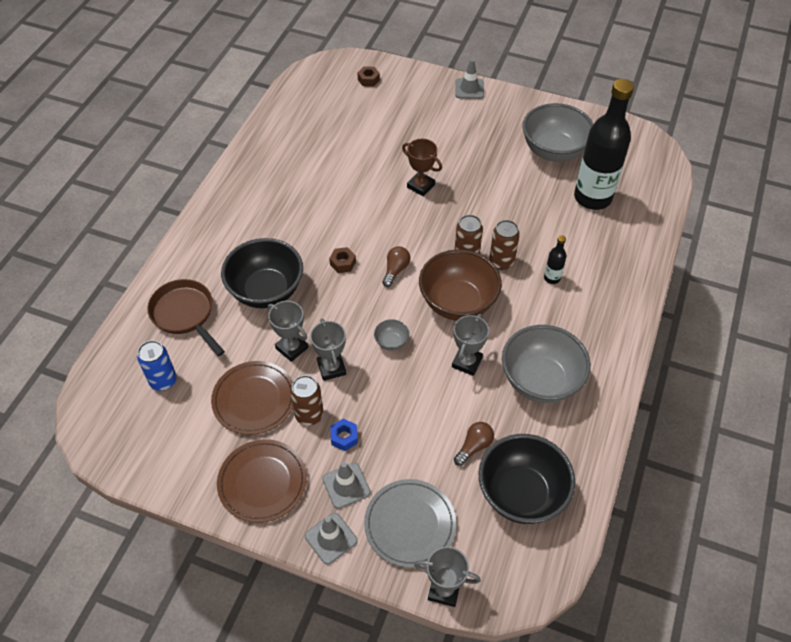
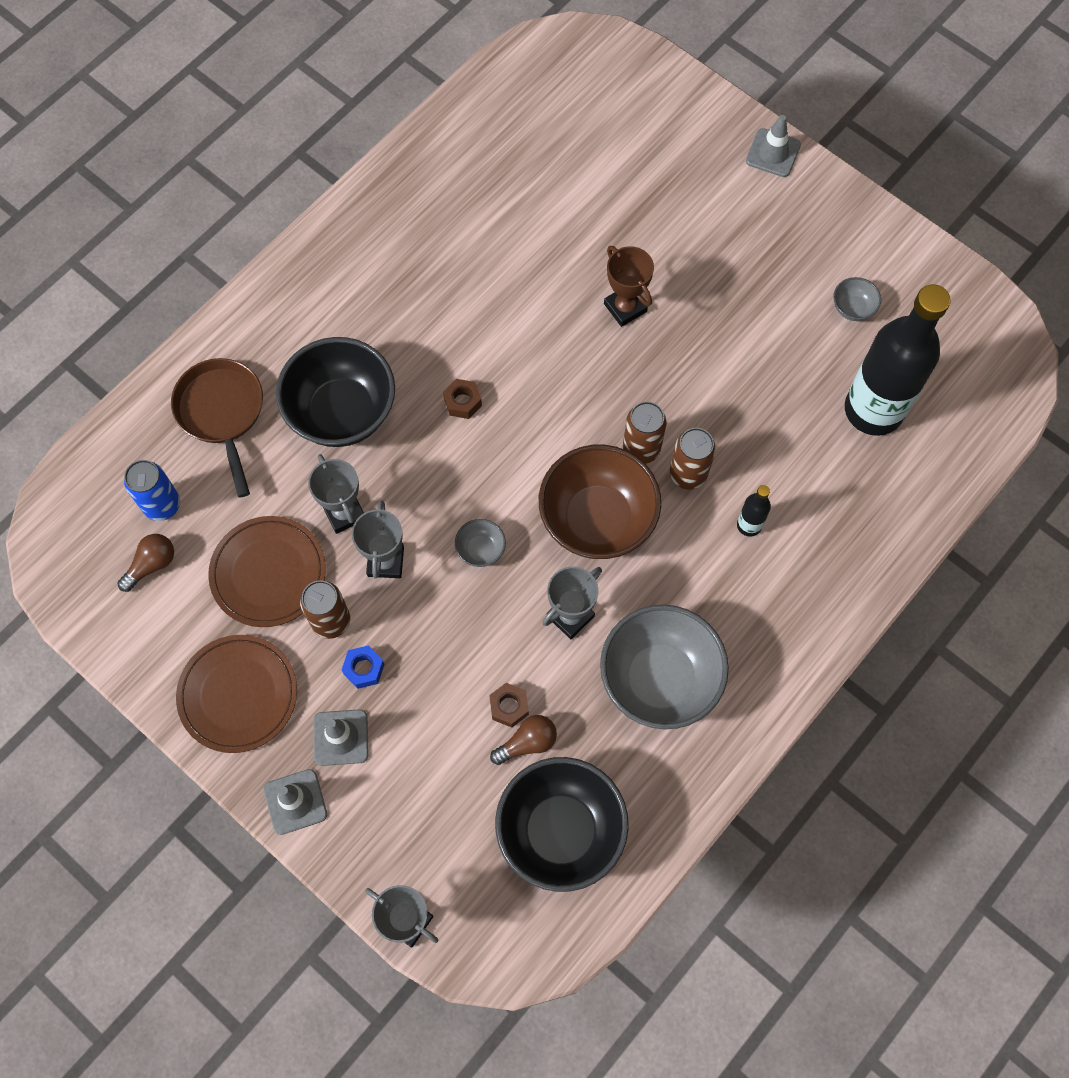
camera: 20 degrees right, 15 degrees up
(368, 80) = (624, 89): brown nut -> brown nut (509, 707)
(395, 270) = (531, 438): brown light bulb -> brown light bulb (151, 565)
(410, 524) = (400, 819): grey plate -> none
(553, 151) = (852, 308): grey bowl -> grey bowl, size x0.42

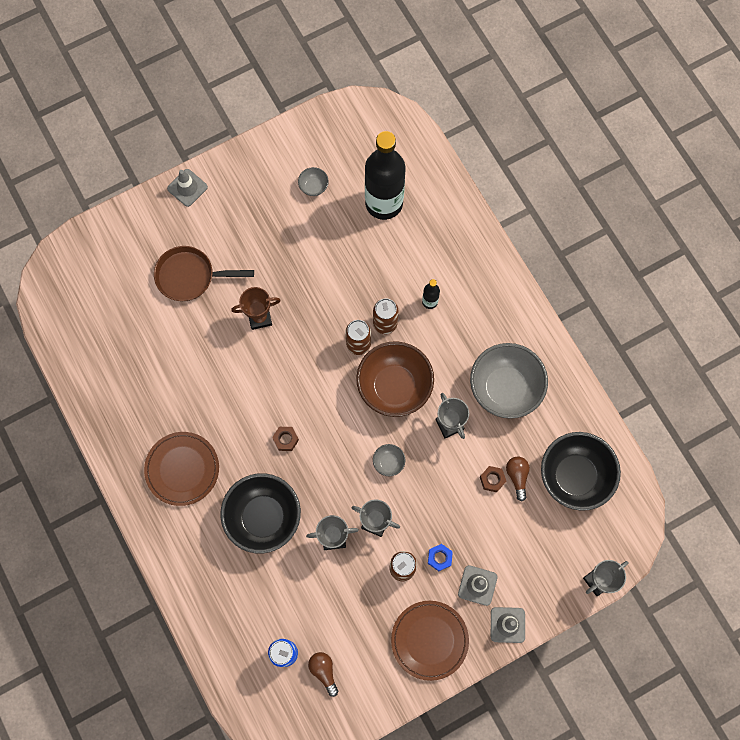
camera: 70 degrees left, 5 degrees up
(222, 413) = (234, 595): brown pan -> brown pan (190, 276)
(268, 573) = (357, 598): brown plate -> brown plate (182, 469)

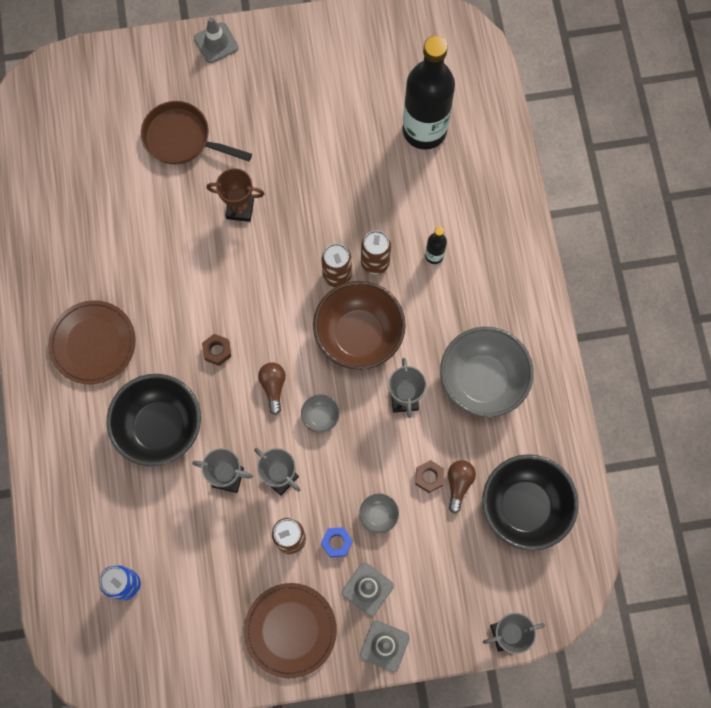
camera: 20 degrees right, 0 degrees up
(313, 186) = (353, 87): grey bowl -> grey bowl (378, 515)
(324, 671) = (160, 621): brown light bulb -> brown light bulb (273, 387)

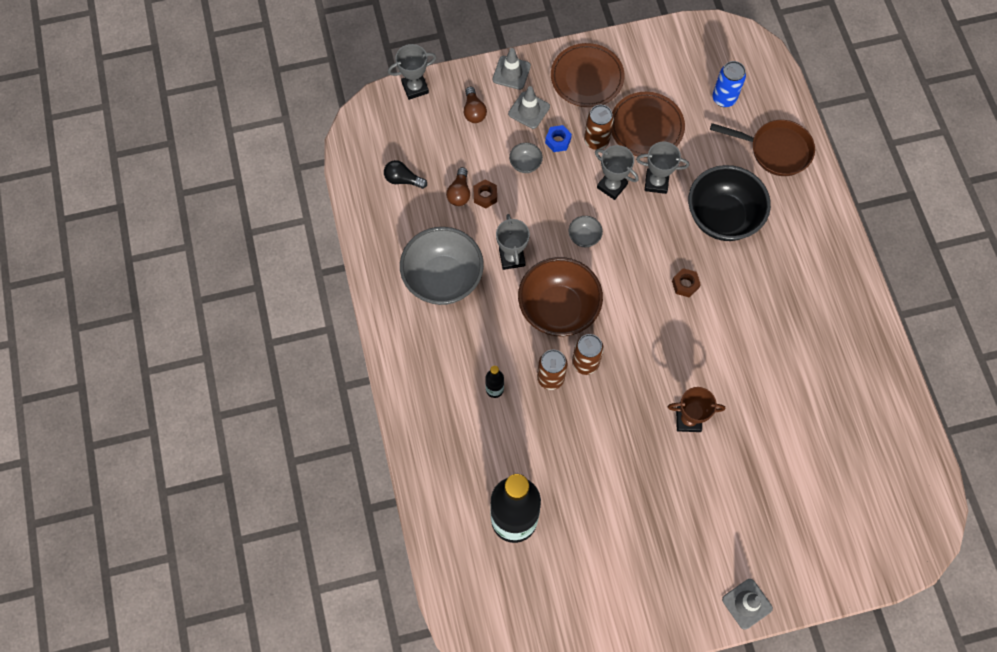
camera: 175 degrees right, 5 degrees down
(93, 343) = (798, 282): brown plate -> brown plate (646, 127)
(182, 138) = (760, 489): brown pan -> brown pan (775, 150)
(273, 387) = (629, 258): brown light bulb -> brown light bulb (474, 111)
(524, 507) = (403, 179): black bowl -> black light bulb

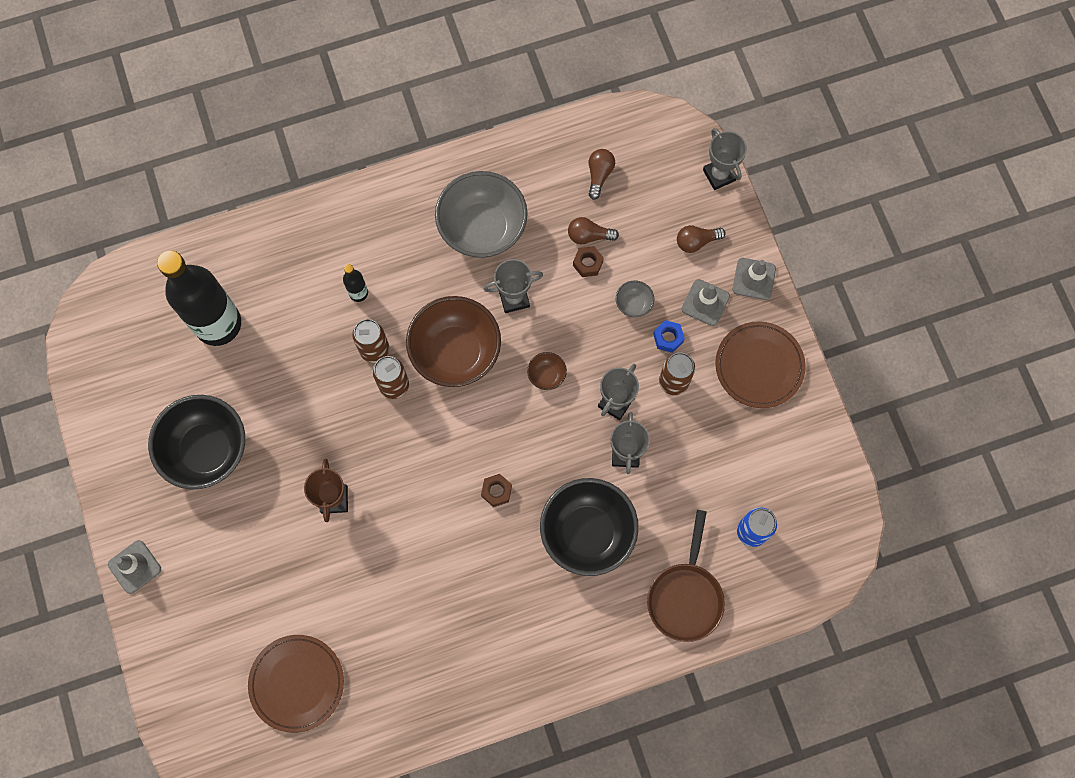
camera: 85 degrees right, 5 degrees up
(403, 179) = (599, 175): black light bulb -> brown light bulb
(584, 237) = (546, 375): grey bowl -> brown bowl
(638, 533) = (207, 450): none -> black bowl
(646, 127) = (699, 439): brown plate -> brown plate (297, 683)

